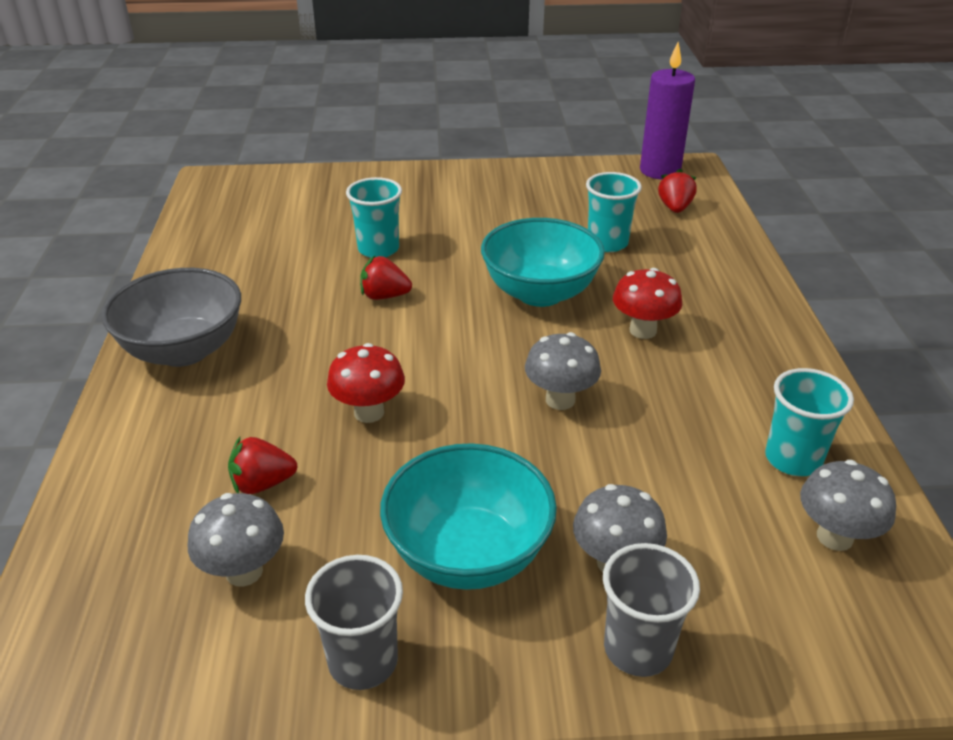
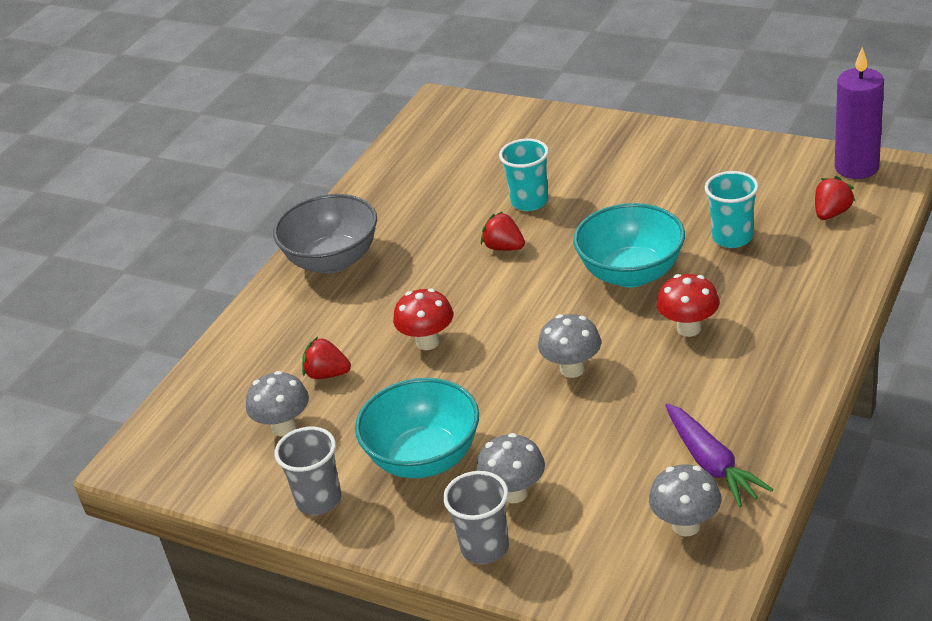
camera: 35 degrees right, 0 degrees up
(793, 459) = (711, 463): turquoise cup -> purple carrot

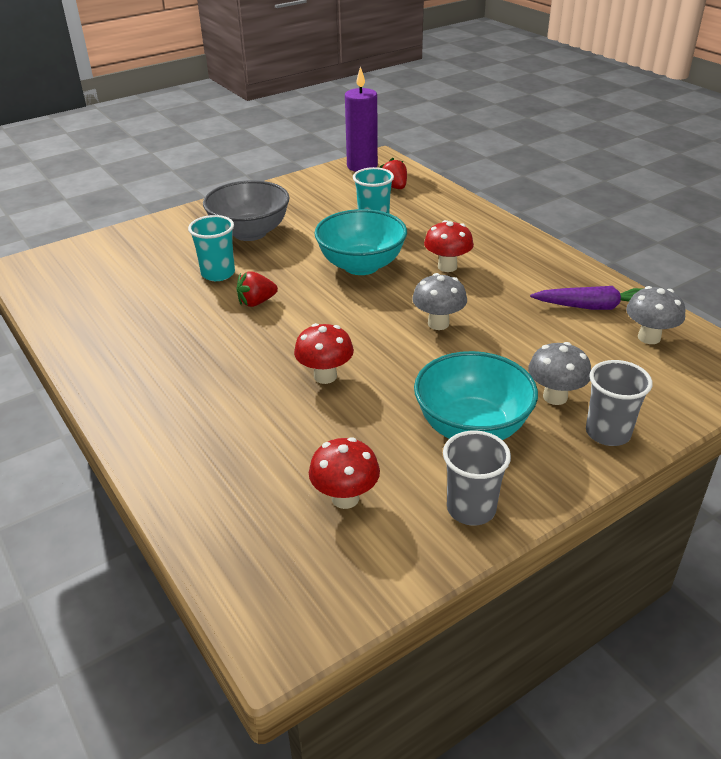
camera: 65 degrees left, 0 degrees up
(284, 427) = (345, 498): grey mushroom -> red mushroom
(327, 374) = (300, 445): red strawberry -> none
(333, 260) = (143, 389): grey bowl -> grey bowl (250, 232)

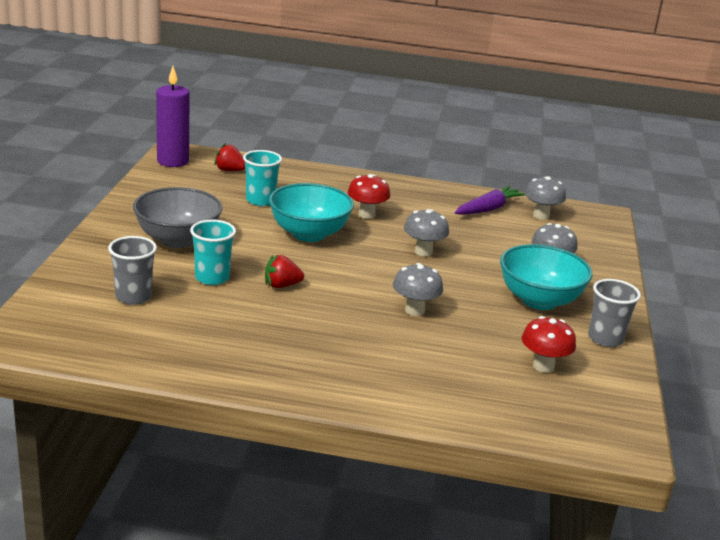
camera: 50 degrees left, 10 degrees down
(256, 302) = (281, 285): red strawberry -> red strawberry turned 60 degrees clockwise
(325, 376) = (414, 310): red mushroom -> grey mushroom
(608, 433) = (600, 273): grey cup -> grey cup (133, 297)

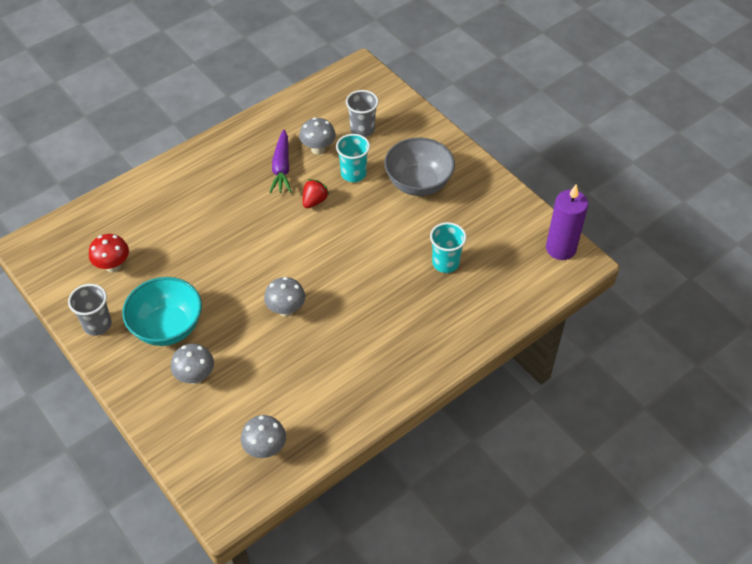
camera: 135 degrees right, 25 degrees up
(229, 170) = (517, 276): red strawberry -> none
(309, 234) = (369, 259): turquoise bowl -> none
(366, 215) = (370, 316): red mushroom -> none
(414, 310) = (225, 248): grey mushroom -> grey mushroom (318, 149)
(488, 209) = (309, 416): purple carrot -> purple carrot (281, 167)

